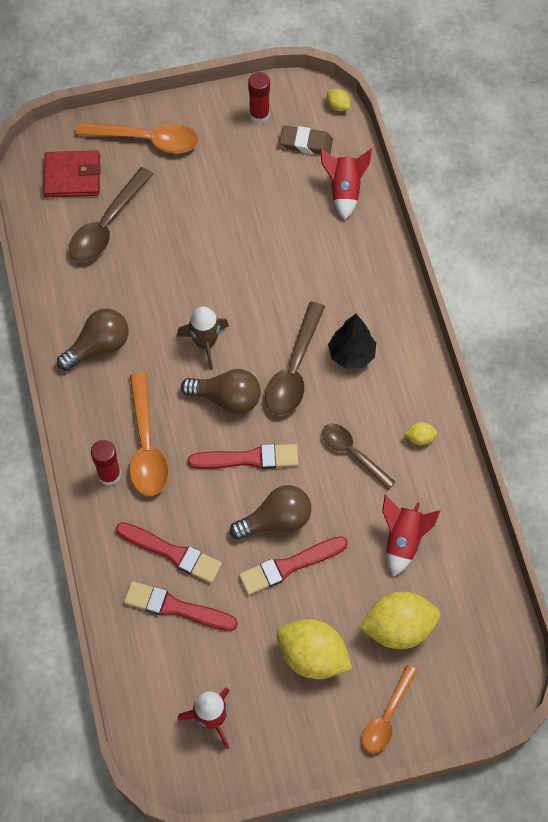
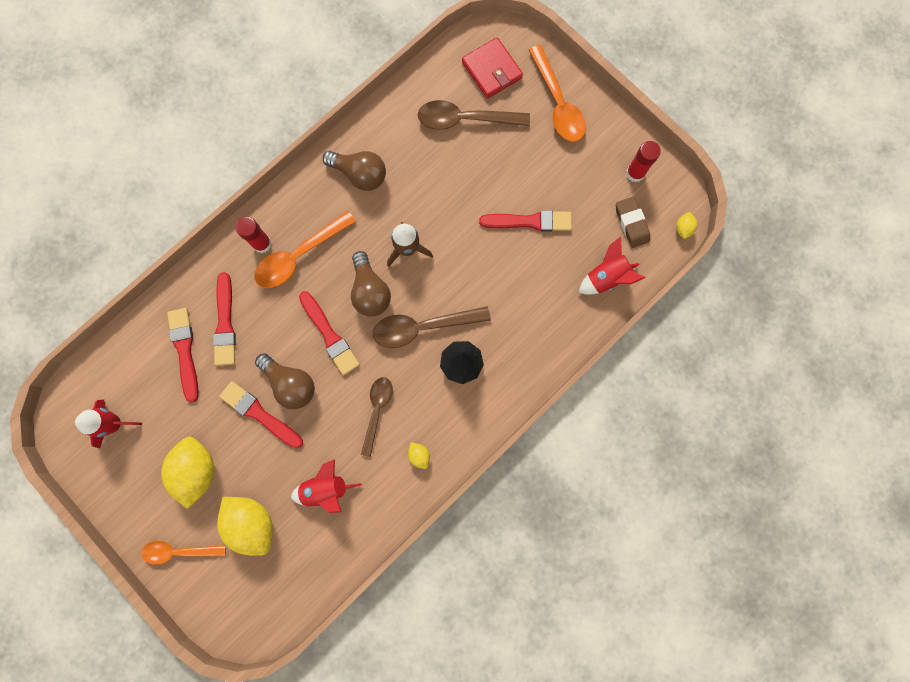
camera: 60 degrees right, 15 degrees up
(248, 224) = (529, 221): none -> red brush

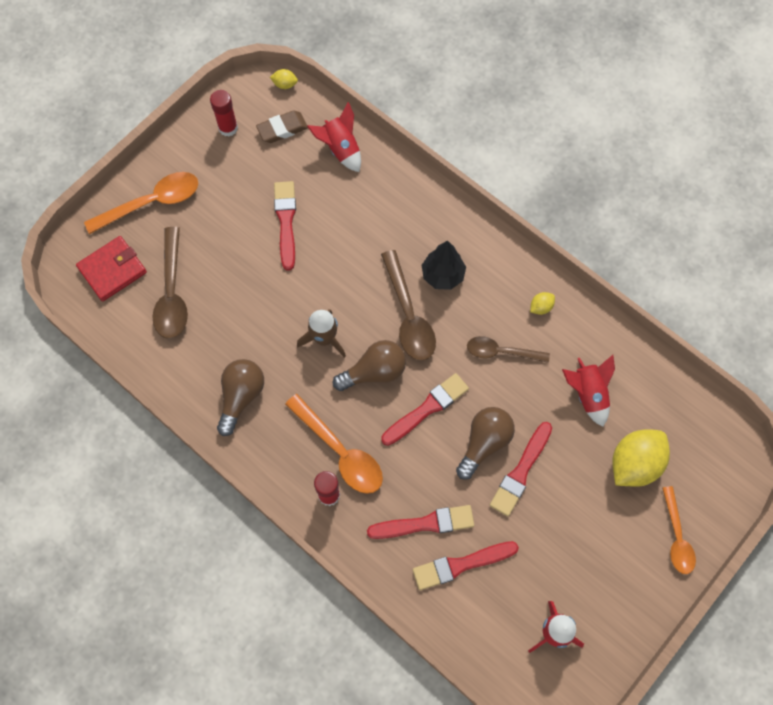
camera: 95 degrees left, 10 degrees down
(197, 470) = (590, 530): yellow lemon -> none

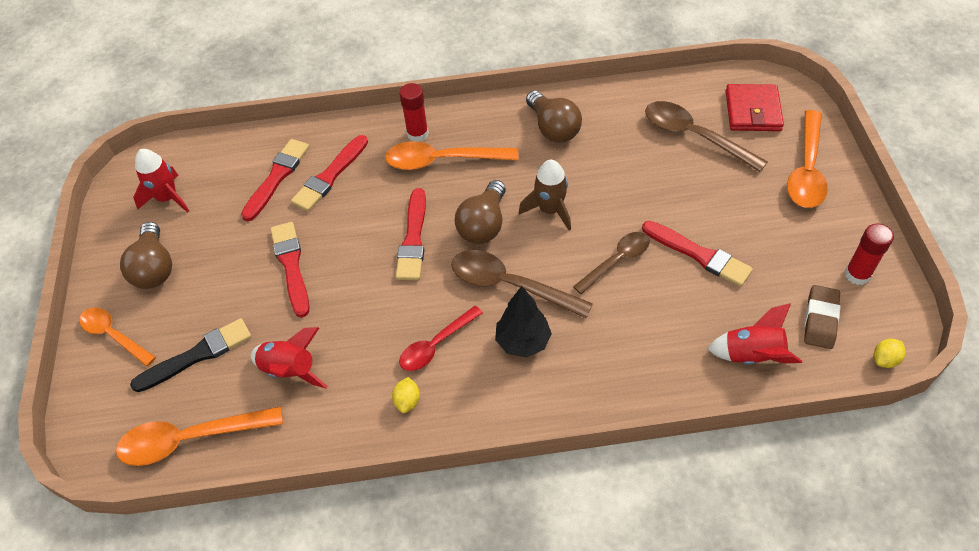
camera: 135 degrees right, 15 degrees down
(484, 443) = (341, 258): brown light bulb -> brown light bulb (154, 268)
(491, 323) = (436, 345): none -> red spoon
(501, 352) = (401, 332): brown spoon -> brown spoon (616, 261)
(634, 464) = (197, 355): yellow lemon -> black brush
(680, 407) = (191, 439): none -> orange spoon

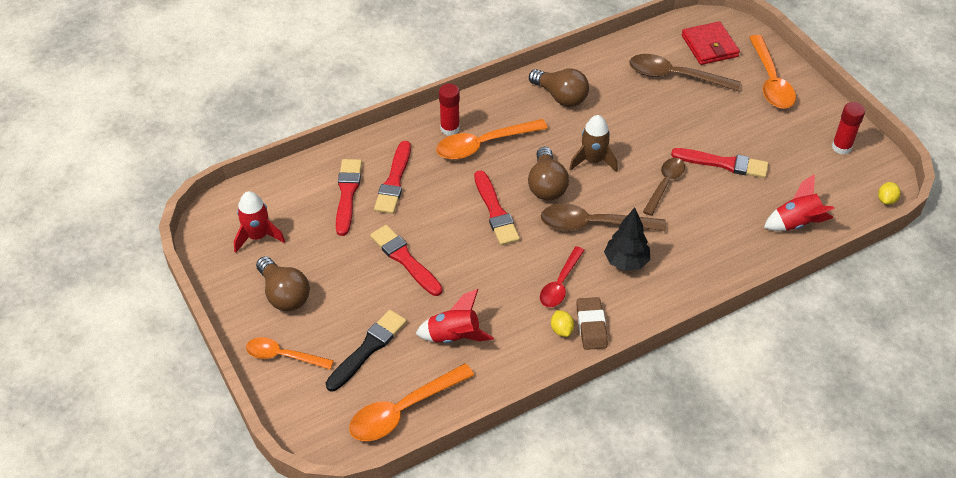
camera: 25 degrees left, 5 degrees down
(820, 320) = (831, 185): brown eraser -> brown eraser (591, 326)

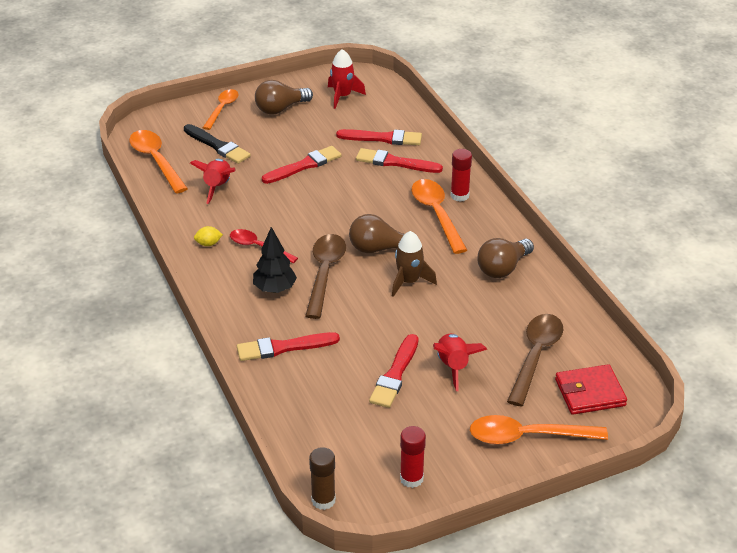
camera: 95 degrees right, 10 degrees down
(495, 211) = (350, 216): red brush -> red brush (283, 347)
(591, 326) = (207, 261): brown eraser -> none
(665, 184) = (370, 327): brown spoon -> none
(796, 223) = (302, 416): red rocket -> red rocket (453, 366)
(886, 200) = (323, 500): yellow lemon -> brown glue stick

